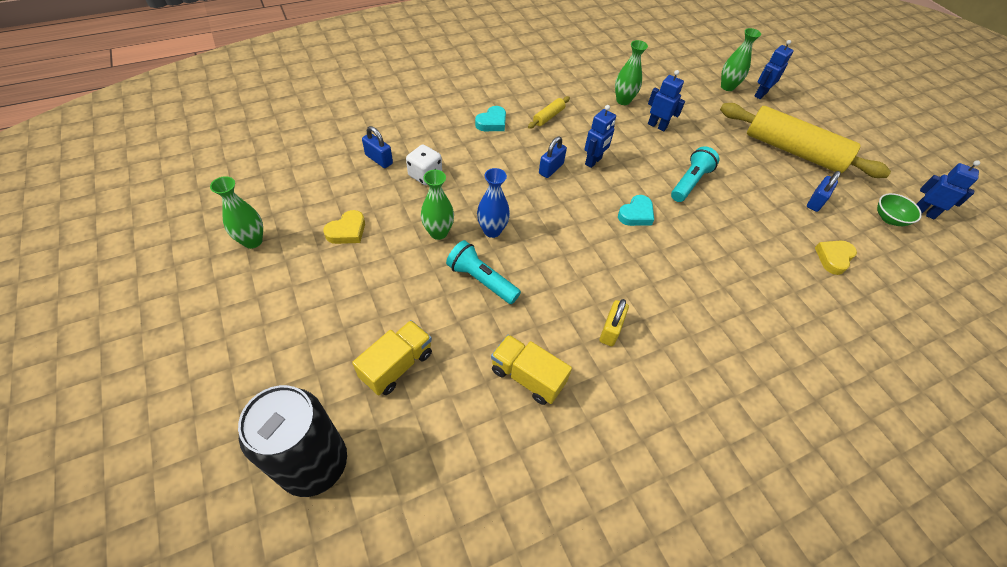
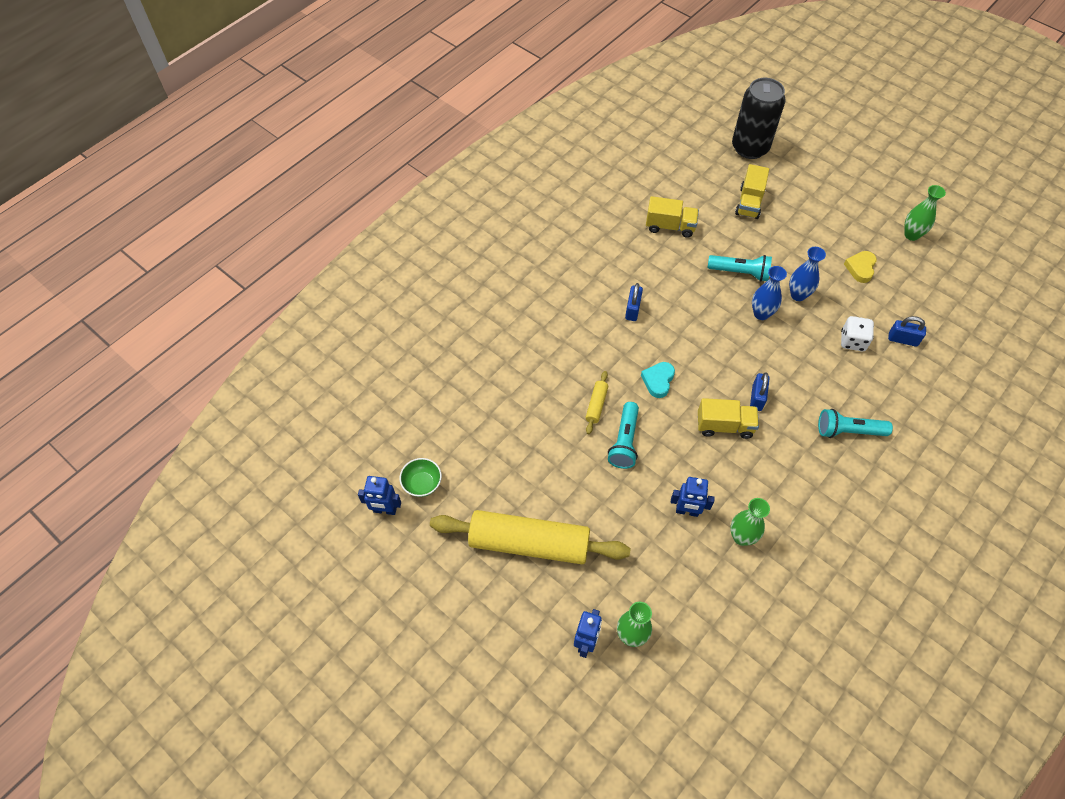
camera: 160 degrees right, 5 degrees up
(438, 232) = (798, 295): green vase -> blue vase
(492, 122) = (848, 431): turquoise heart -> turquoise flashlight
(548, 117) = (802, 467): yellow rolling pin -> yellow rolling pin (596, 405)
(593, 161) = (724, 426): blue robot -> yellow truck
(610, 330) = (633, 274): yellow padlock -> none
(815, 202) = (497, 473): blue padlock -> blue padlock (632, 309)
(833, 258) = (476, 409): yellow heart -> none

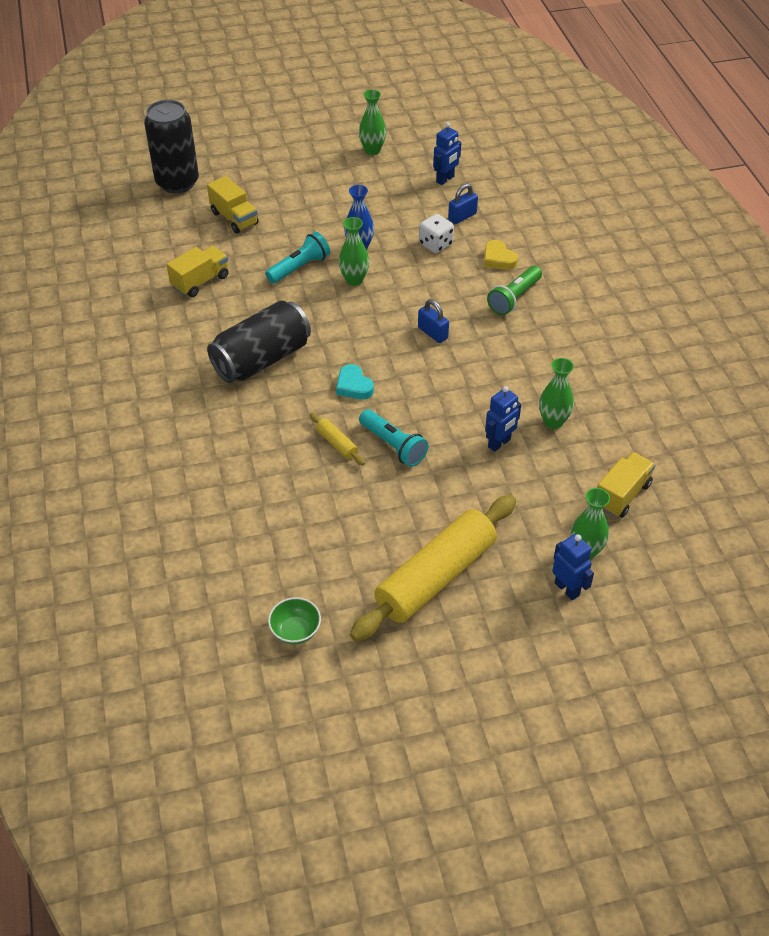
camera: 55 degrees left, 10 degrees down
(385, 510) = (296, 681): blue robot -> blue robot (445, 179)
(632, 309) = (262, 359): blue padlock -> black can
(724, 426) = (440, 369): yellow truck -> yellow truck (622, 495)
(761, 313) = (354, 280): blue vase -> green vase
(848, 431) = (514, 298): turquoise flashlight -> green flashlight
(860, 268) = (372, 197): yellow heart -> yellow heart (498, 259)

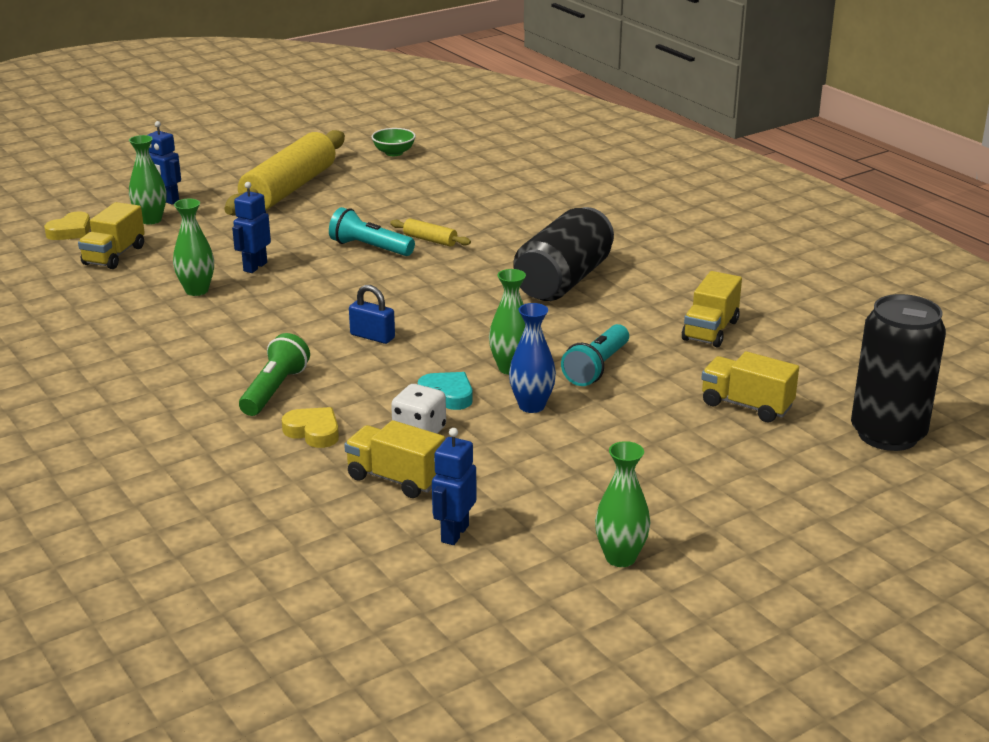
camera: 160 degrees right, 20 degrees down
(354, 386) = (441, 279): turquoise heart -> turquoise heart (447, 395)
(462, 216) = (395, 479): blue padlock -> yellow truck
(665, 551) = (70, 231): none -> yellow heart

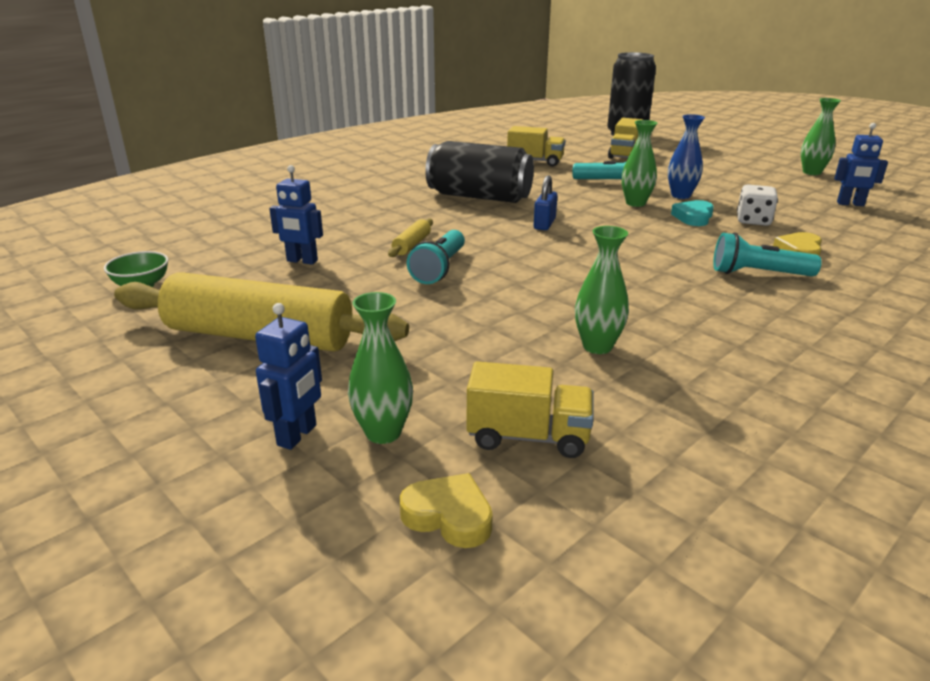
camera: 100 degrees left, 0 degrees up
(255, 267) = (514, 322): blue robot -> blue robot (302, 261)
(274, 390) = (758, 274): green flashlight -> turquoise flashlight
(372, 336) = (627, 248): blue padlock -> blue padlock (544, 224)
(395, 479) = (818, 222): yellow truck -> none

